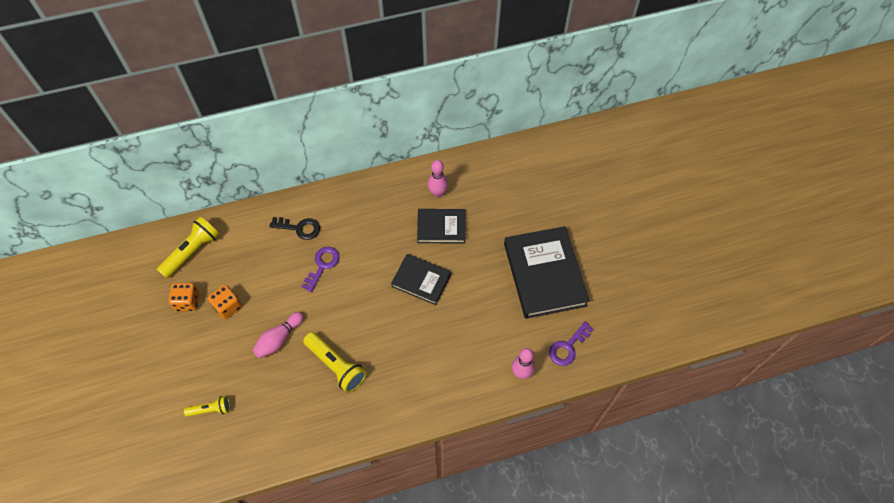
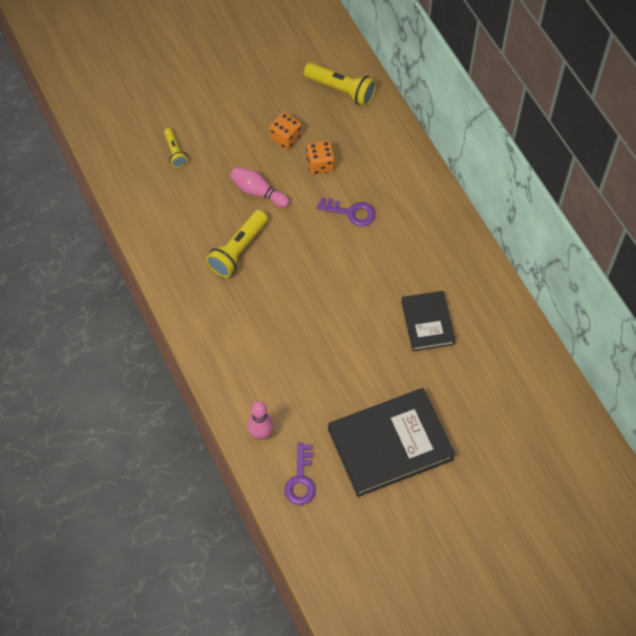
camera: 80 degrees right, 0 degrees up
(187, 301) = (284, 102): orange dice -> orange dice (320, 164)
(300, 228) = (392, 180): black key -> none
(421, 280) = (354, 313): black book -> none
(438, 193) = (474, 311): pink bowling pin -> none
(568, 347) = (301, 480): purple key -> purple key turned 120 degrees counterclockwise

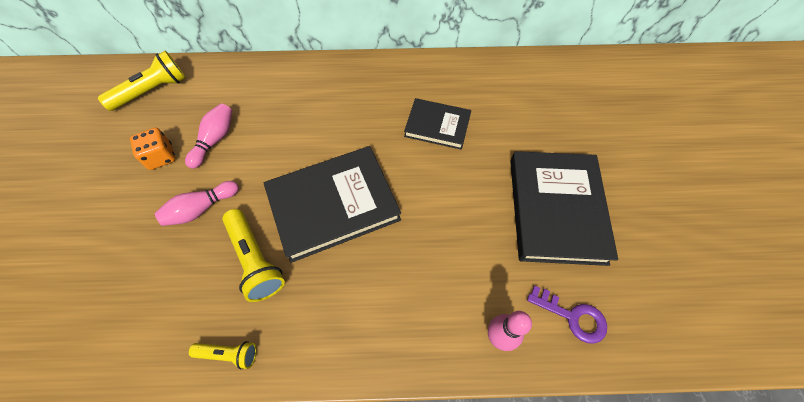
camera: 65 degrees left, 0 degrees up
(175, 152) = (81, 276): yellow flashlight -> yellow flashlight (229, 354)
(308, 278) = (333, 205): none -> black book
(320, 164) = (215, 140): orange dice -> pink bowling pin
(351, 212) = (286, 137): purple key -> none

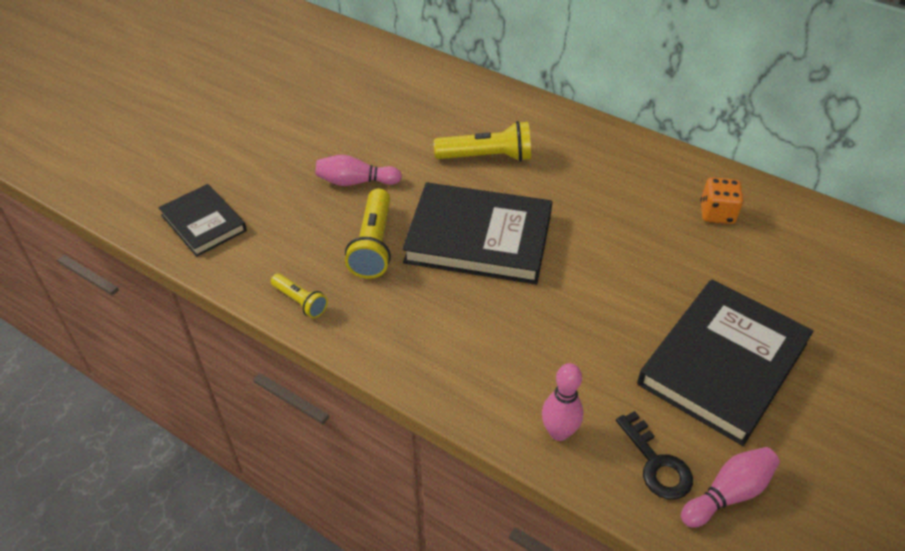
camera: 35 degrees right, 15 degrees down
(152, 91) = (380, 69): yellow flashlight -> yellow flashlight (487, 157)
(161, 157) = (351, 125): orange dice -> orange dice (717, 213)
(215, 140) = (407, 133): pink bowling pin -> pink bowling pin (728, 494)
(437, 126) = (646, 223): black book -> black book (204, 223)
(573, 317) = (656, 464): purple key -> black key

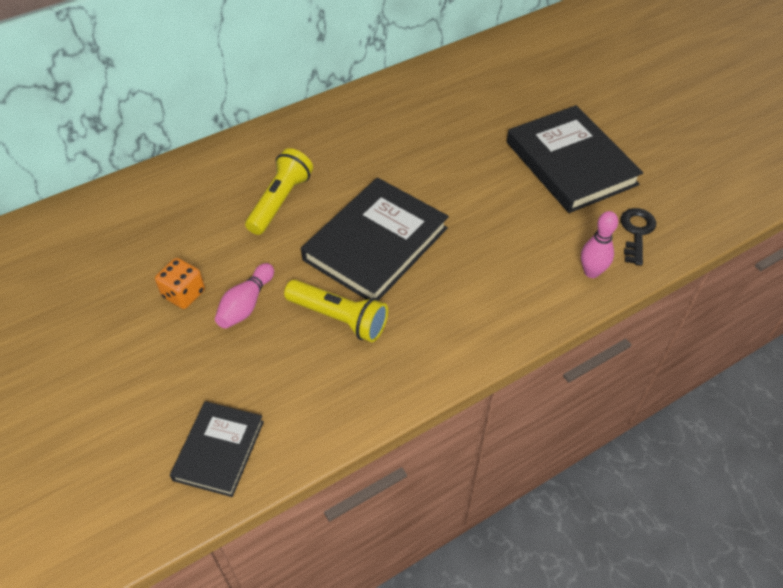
camera: 65 degrees left, 5 degrees up
(204, 223) = (219, 450): black book -> black book turned 60 degrees counterclockwise
(300, 301) = (377, 395): yellow flashlight -> none
(656, 464) = (636, 232): black key -> black key turned 75 degrees counterclockwise
(717, 213) = (434, 101): orange dice -> orange dice (183, 294)
(728, 494) = (671, 208): pink bowling pin -> none

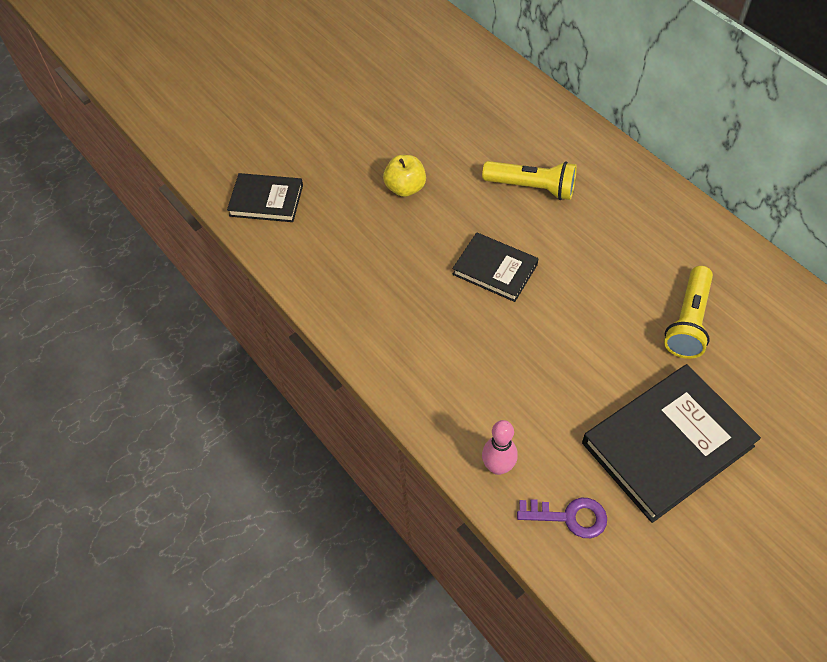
camera: 85 degrees right, 5 degrees up
(183, 294) = (409, 145): orange dice -> none
(246, 304) = (405, 188): pink bowling pin -> yellow apple
(339, 318) = (401, 254): yellow flashlight -> yellow flashlight (688, 321)
(375, 244) = (495, 269): black book -> black book, size x0.58
(636, 232) = (569, 517): black key -> purple key

